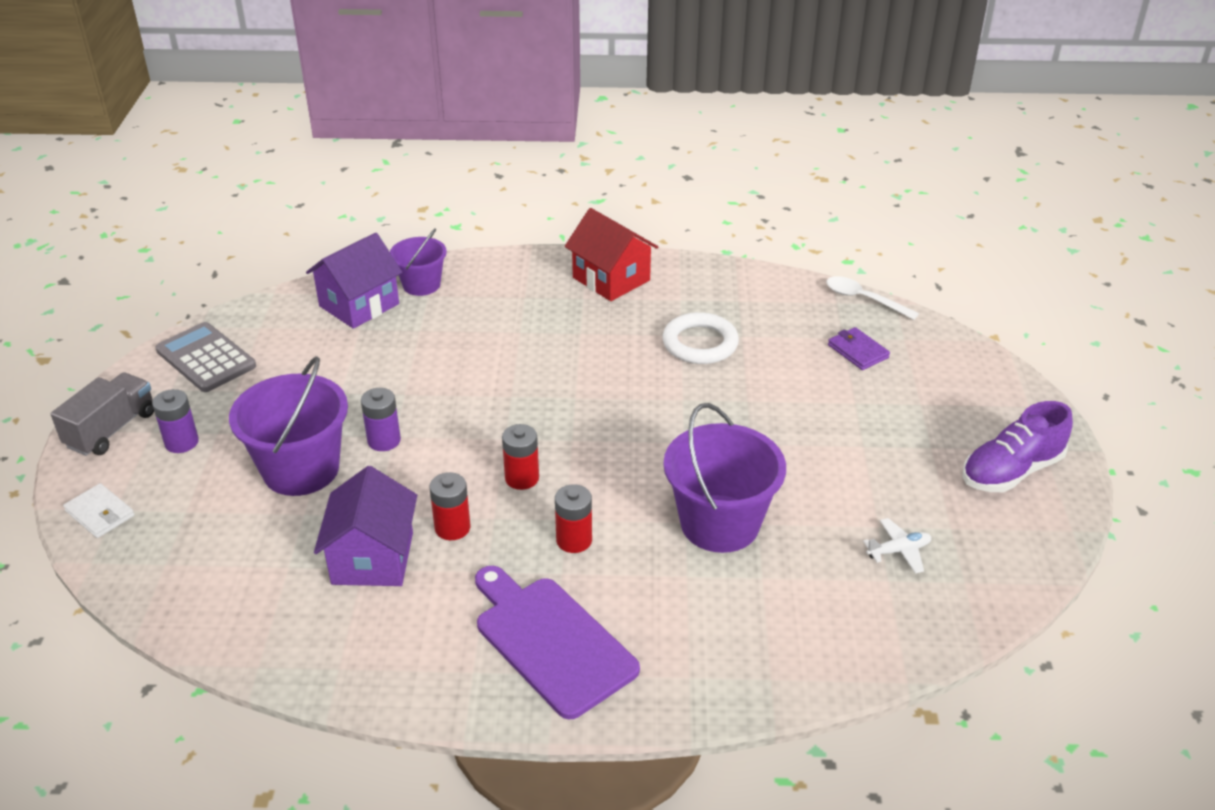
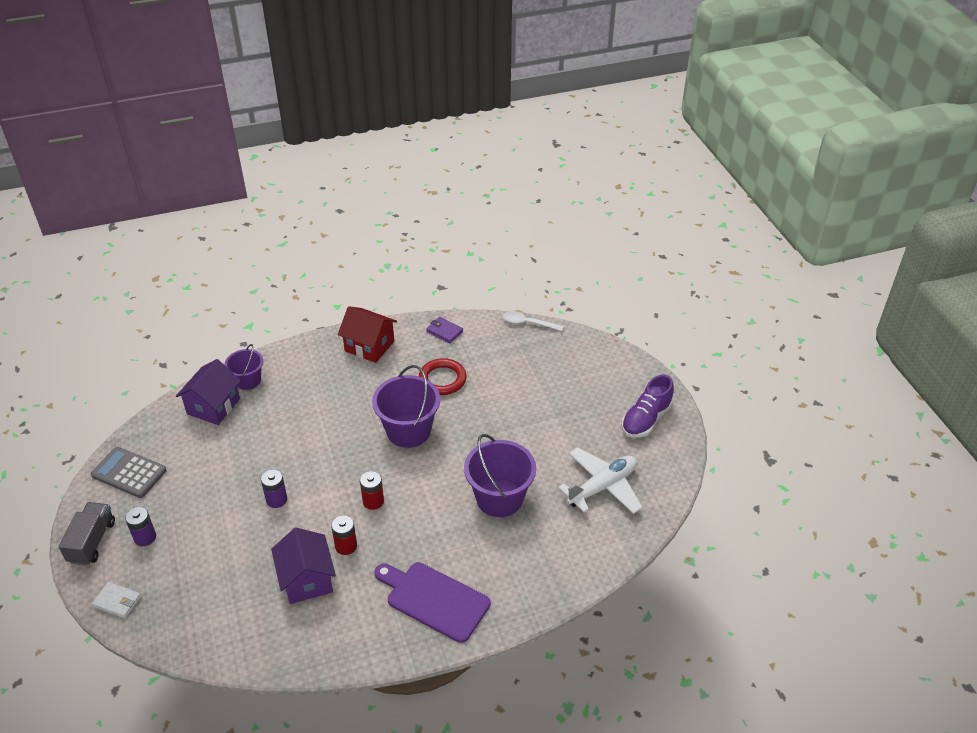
camera: 20 degrees left, 5 degrees up
(301, 469) = (233, 534): purple bucket -> purple bucket (408, 430)
(574, 540) = (421, 533): red battery -> none
(700, 343) = (442, 379): white ring -> red ring
(858, 351) = (537, 361): purple wallet -> purple wallet (444, 331)
(898, 551) = (602, 487): white plane -> white plane, size x2.20

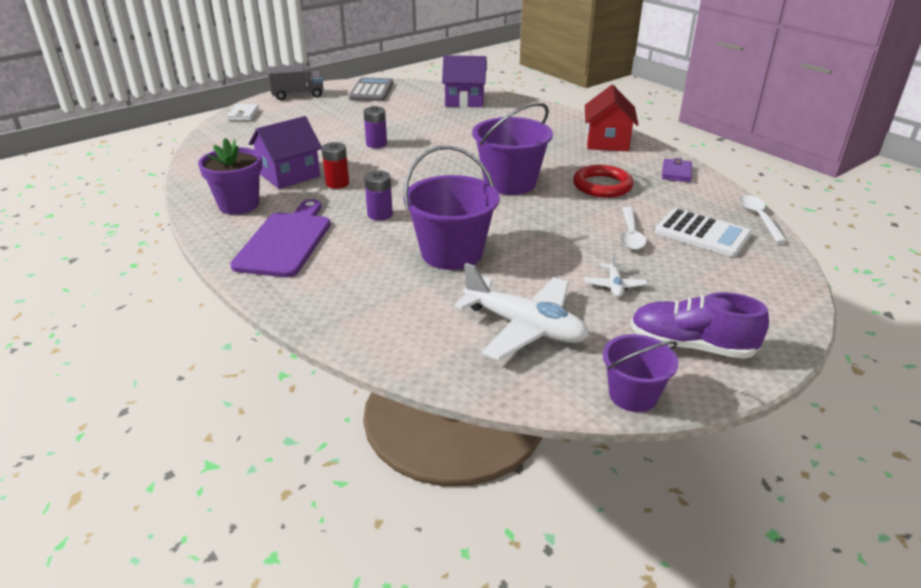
camera: 70 degrees right, 10 degrees down
(145, 537) = (310, 109): purple battery -> purple battery (380, 214)
(248, 380) = (506, 105): purple bucket -> purple bucket (633, 395)
(349, 627) = (239, 205): none -> purple flower pot
(373, 501) = (401, 185): red battery -> none
(519, 394) = (630, 235): none -> white spoon
(534, 359) = (702, 234): none -> white calculator
(575, 427) = (614, 285): none -> white plane

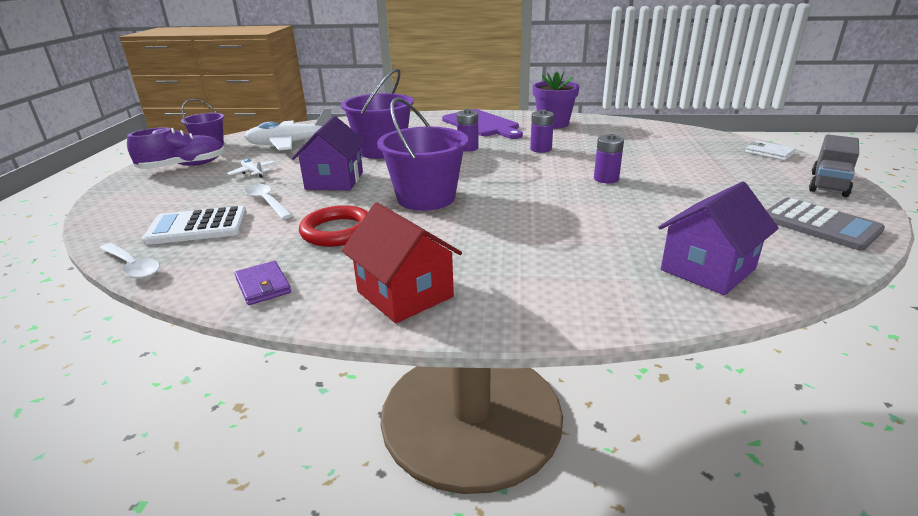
camera: 135 degrees right, 5 degrees down
(289, 175) = (582, 141): purple house -> purple house (334, 181)
(337, 183) = (541, 149): red battery -> purple battery

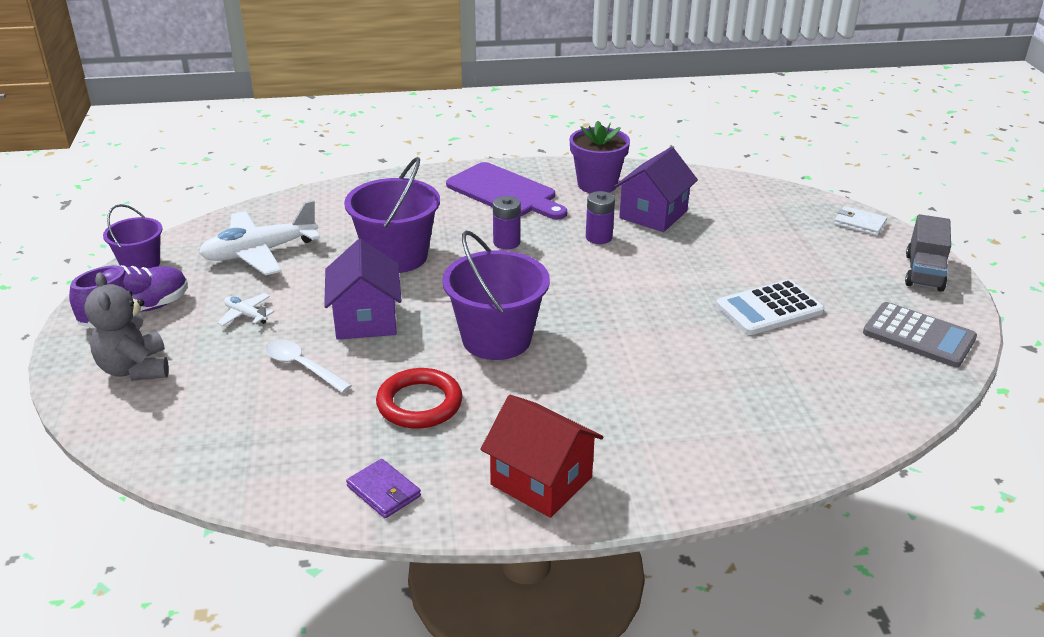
camera: 15 degrees left, 5 degrees up
(132, 266) = (209, 486): white spoon -> none
(152, 194) = (135, 369): none -> grey teddy bear
(197, 227) = (242, 417): white calculator -> white calculator (769, 308)
(606, 179) = (691, 285): purple battery -> none
(708, 269) = (823, 409): purple house -> purple house (653, 214)

